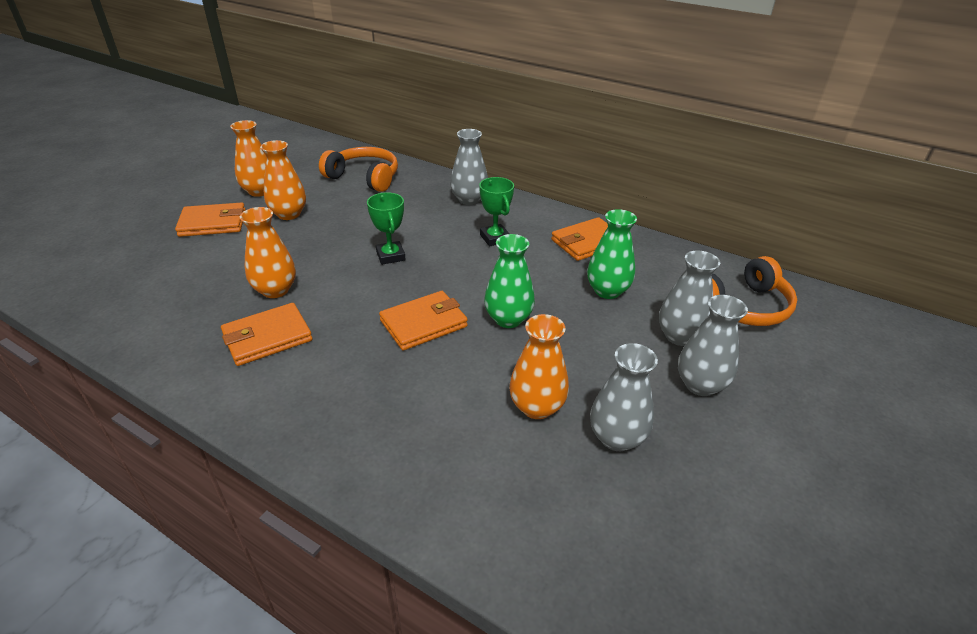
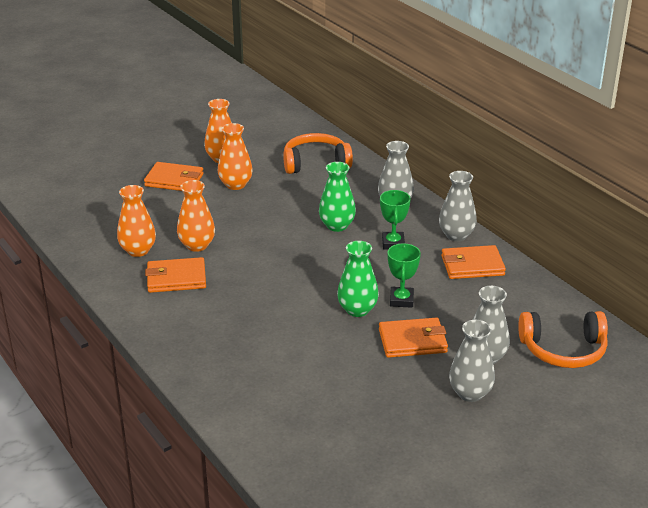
camera: 25 degrees right, 5 degrees down
(364, 178) = (315, 163): orange headphones -> orange headphones turned 60 degrees counterclockwise
(390, 256) = (297, 239): green trophy -> green trophy (401, 300)
(423, 323) = (291, 297): orange wallet -> orange wallet (412, 341)
(536, 407) = (335, 373): orange vase -> orange vase (138, 250)
(607, 291) = (455, 309): green vase -> green vase (337, 226)
(616, 438) = (376, 406): grey vase -> grey vase (456, 235)

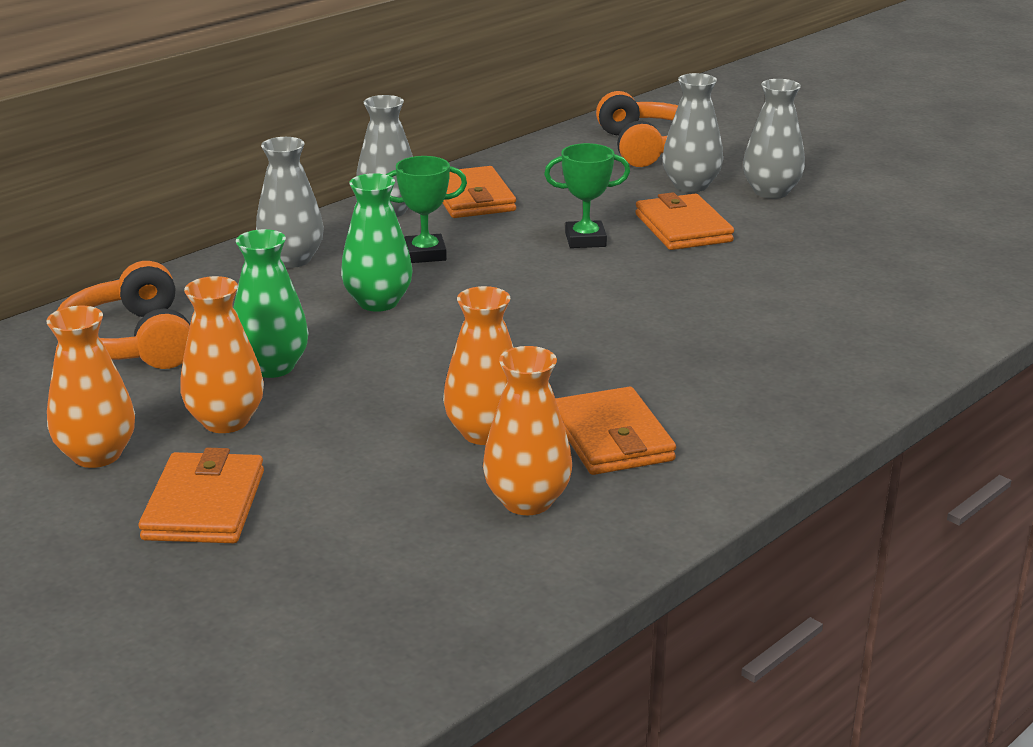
camera: 100 degrees left, 5 degrees down
(357, 310) = (627, 268): green vase -> green vase (272, 367)

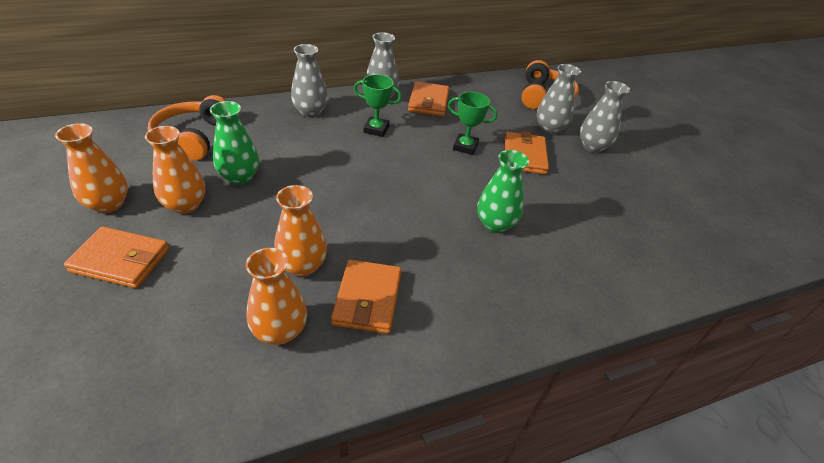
camera: 20 degrees right, 15 degrees up
(204, 505) = (121, 260): orange wallet -> orange wallet turned 75 degrees clockwise
(378, 302) = (327, 153): green vase -> green vase (495, 224)

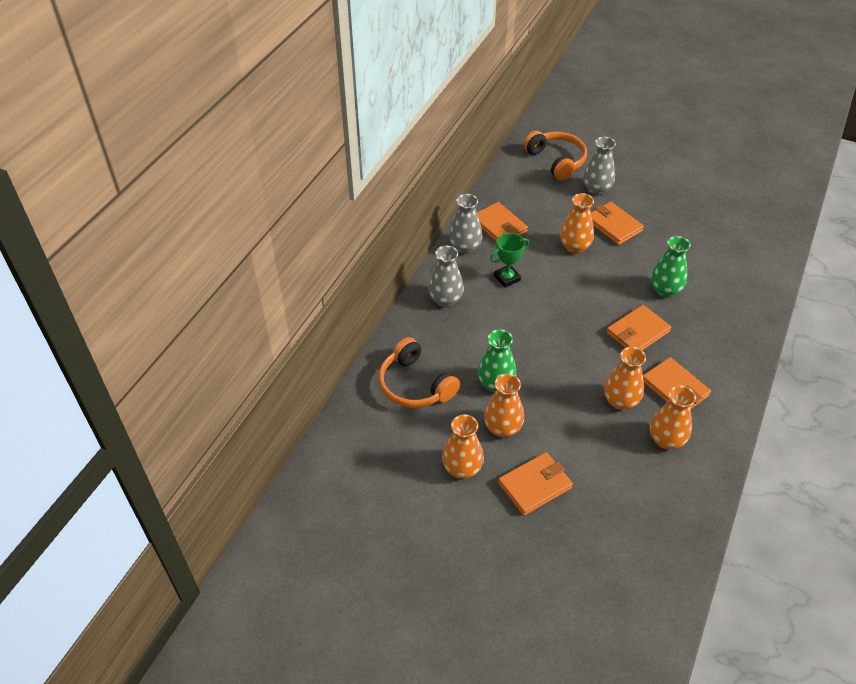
camera: 40 degrees left, 5 degrees up
(413, 233) = (637, 332): none -> orange wallet
(465, 147) = (574, 247): green trophy -> orange vase
(592, 146) = (636, 185): grey vase -> none

